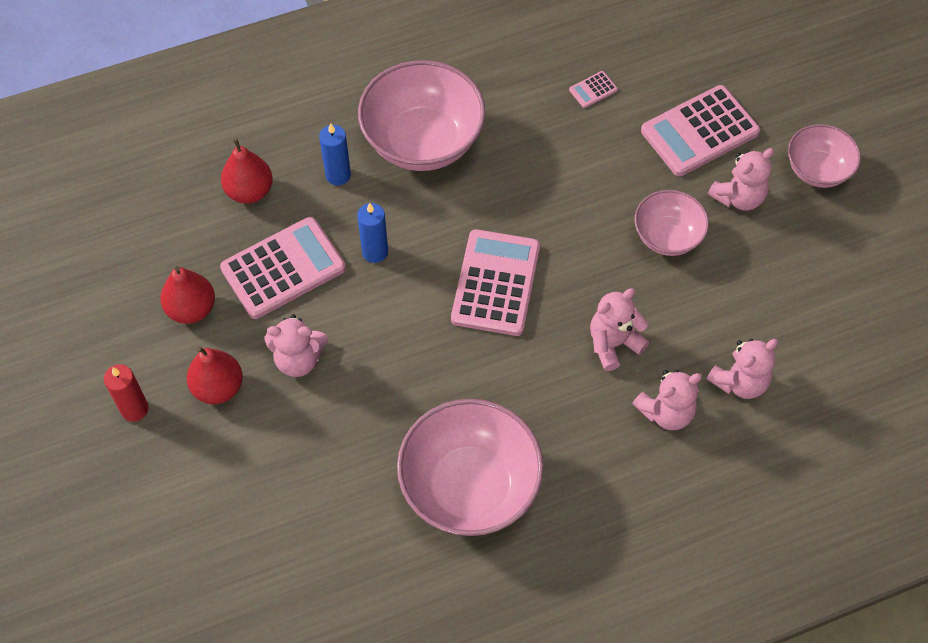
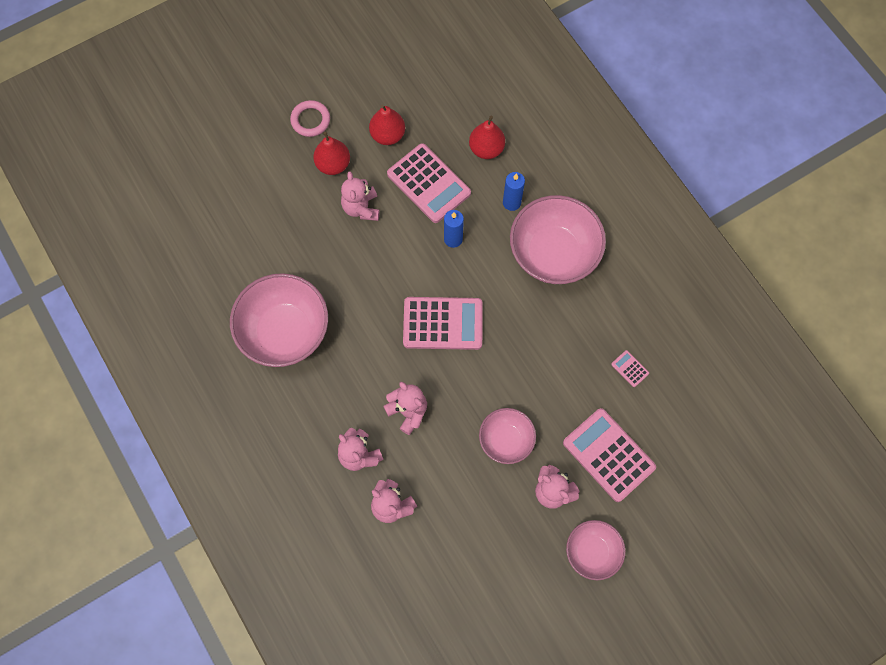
camera: 80 degrees right, 10 degrees up
(134, 409) = (310, 120): red candle -> pink ring

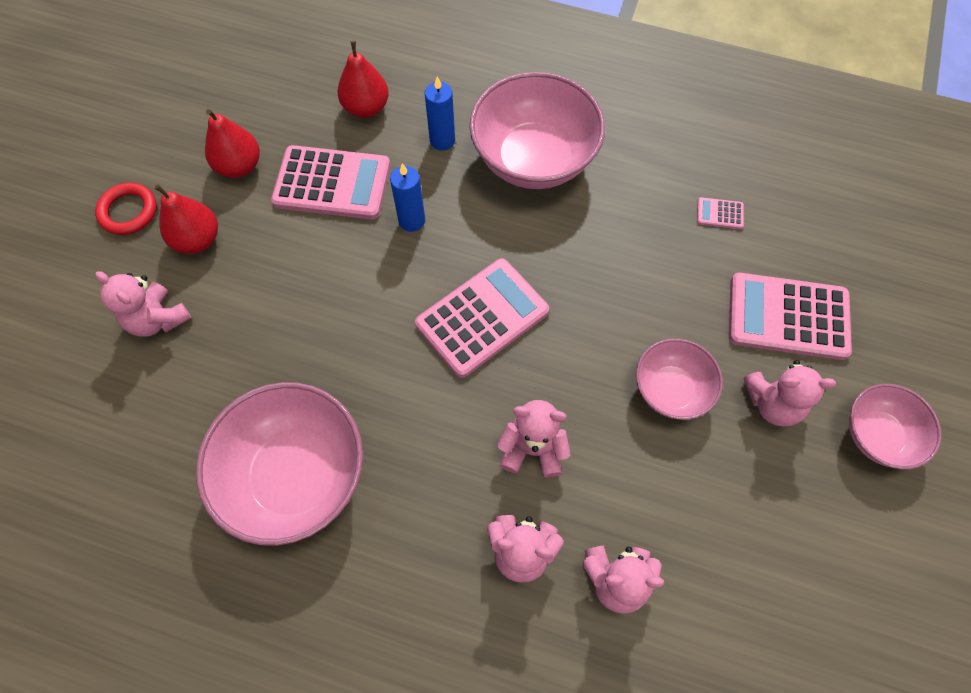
camera: 40 degrees left, 5 degrees down
(310, 120) = (128, 211): pink ring -> red ring
(361, 208) = (273, 262): pink teddy bear -> pink teddy bear (158, 319)

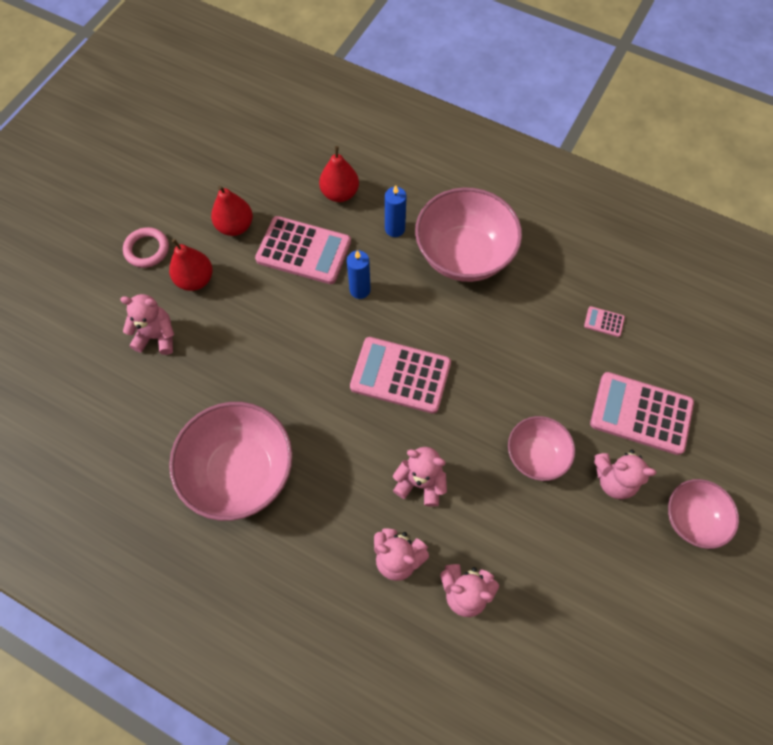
camera: 10 degrees right, 0 degrees up
(128, 211) = (147, 249): red ring -> pink ring
(158, 319) = (157, 336): pink teddy bear -> pink teddy bear turned 135 degrees clockwise
(482, 318) = (400, 375): pink calculator -> pink calculator turned 135 degrees counterclockwise

